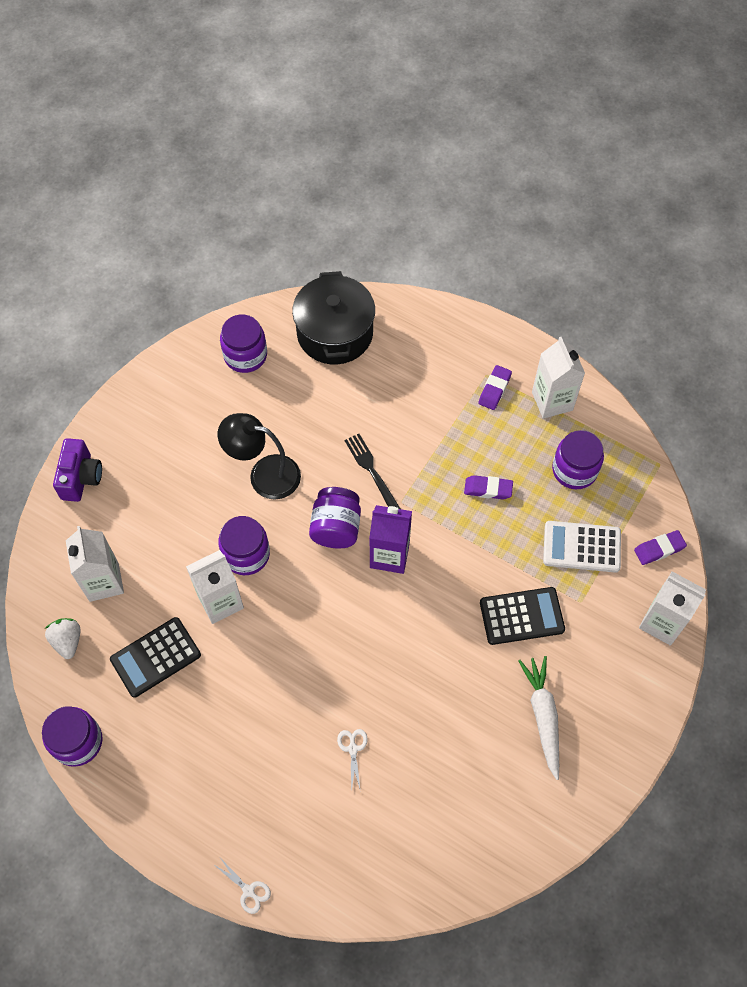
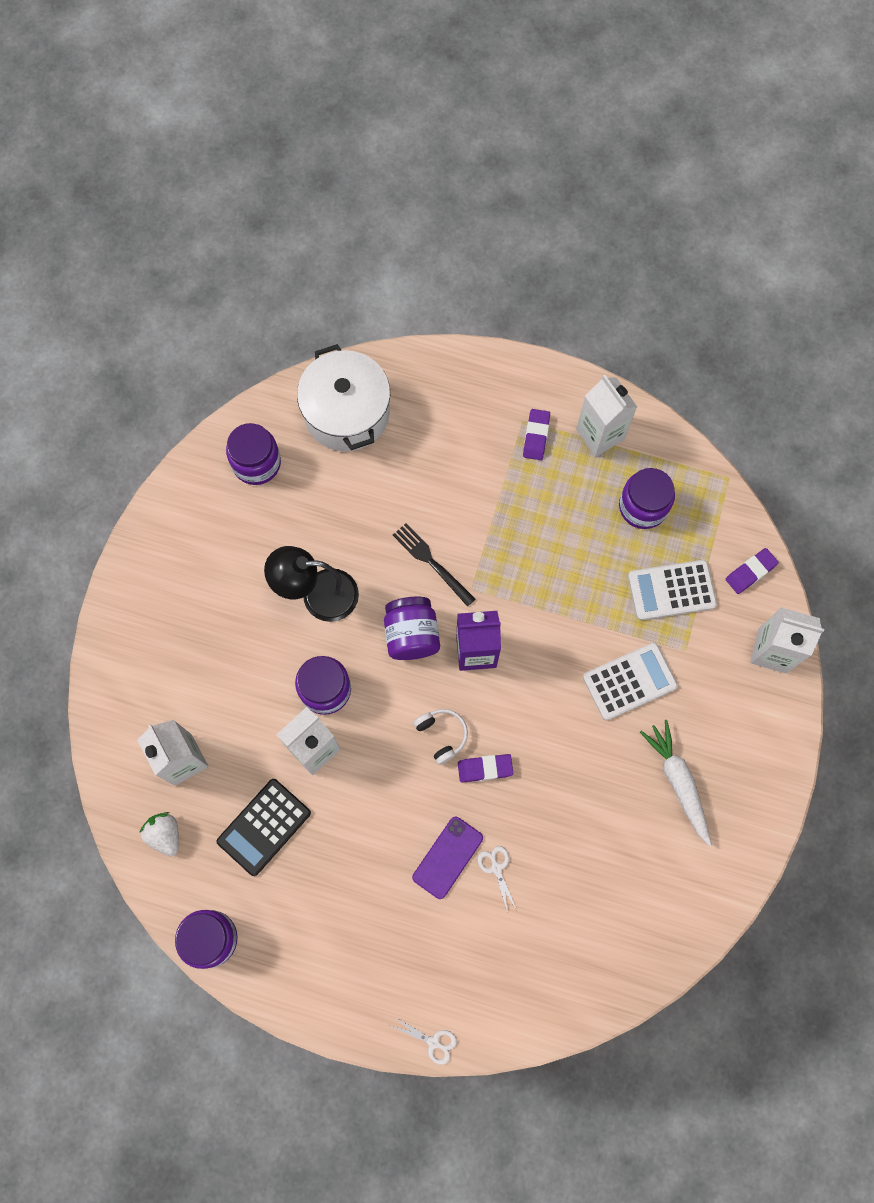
camera: 15 degrees left, 10 degrees up
(81, 478) = (120, 650): purple camera -> none
(311, 727) = (447, 857): none -> purple phone
(335, 333) = (347, 413): black pot -> white pot
(338, 619) = (442, 735): none -> white headphones
(488, 489) = (559, 551): purple eraser -> purple eraser (485, 769)
(521, 616) = (629, 682): black calculator -> white calculator

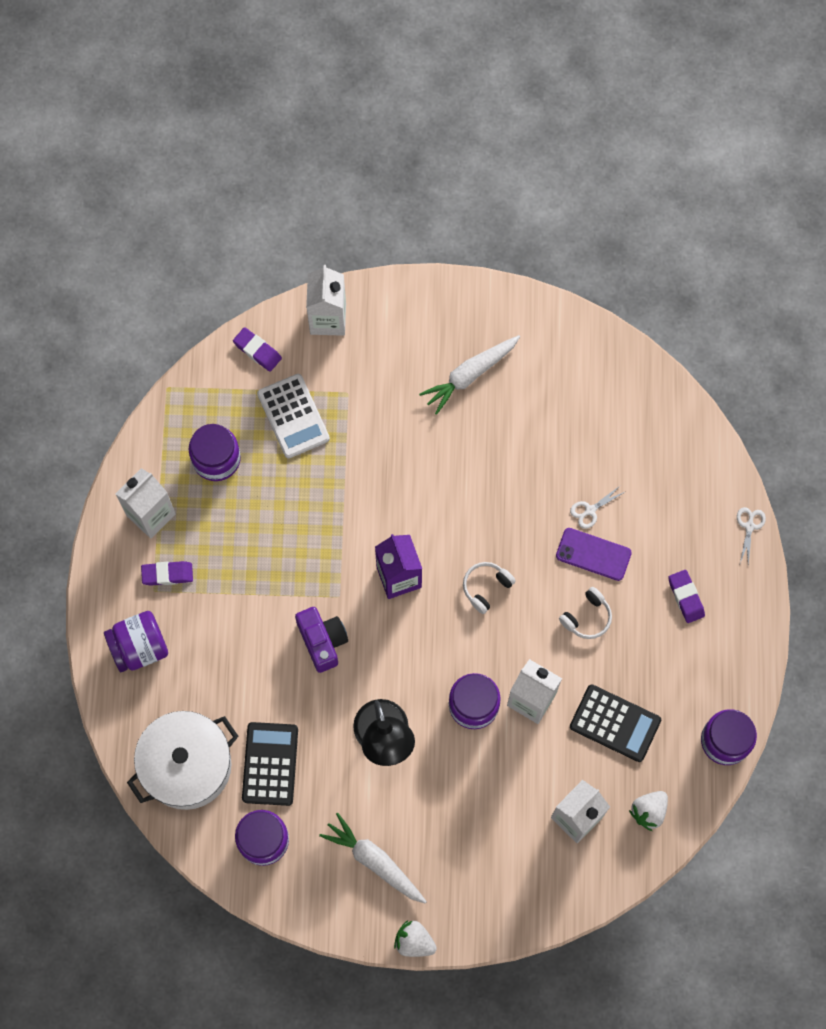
camera: 105 degrees left, 0 degrees up
(118, 573) = (414, 941): none -> white strawberry
(204, 556) = (374, 861): none -> white carrot
(325, 486) = (270, 764): none -> black calculator
(382, 830) = (587, 617): none -> white headphones
(411, 635) = (399, 640): purple jar -> purple jar (139, 647)
(431, 561) = (322, 641): black fork -> purple camera
(485, 769) = (506, 542): purple eraser -> purple eraser (686, 597)
(629, 682) = (390, 435): white calculator -> none

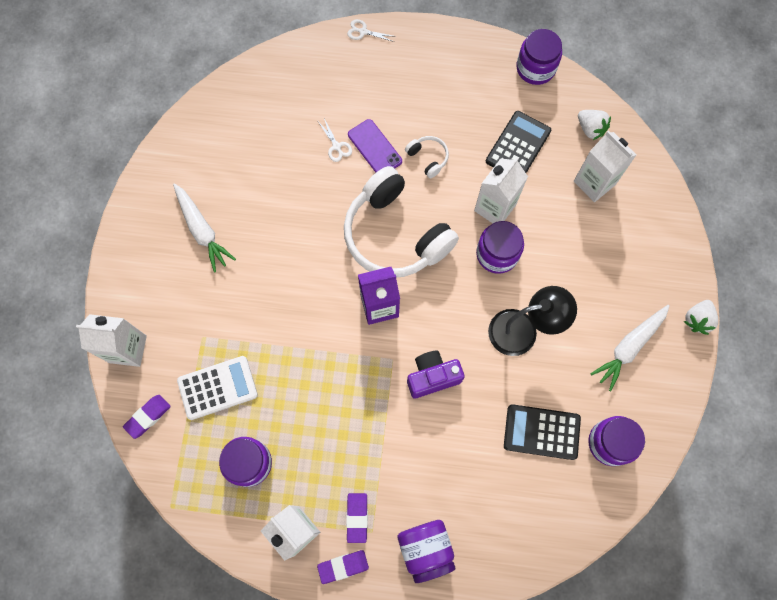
camera: 85 degrees left, 0 degrees up
(187, 765) = (540, 509): white pot -> none
(486, 587) = (395, 234): white headphones -> white headphones, size x2.48
(593, 554) = (375, 148): purple phone -> purple phone turned 60 degrees counterclockwise
(686, 597) = (417, 83): purple eraser -> purple eraser (343, 566)

